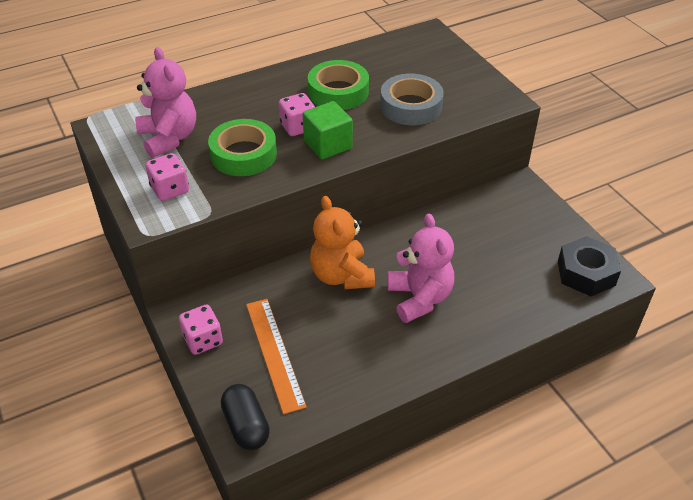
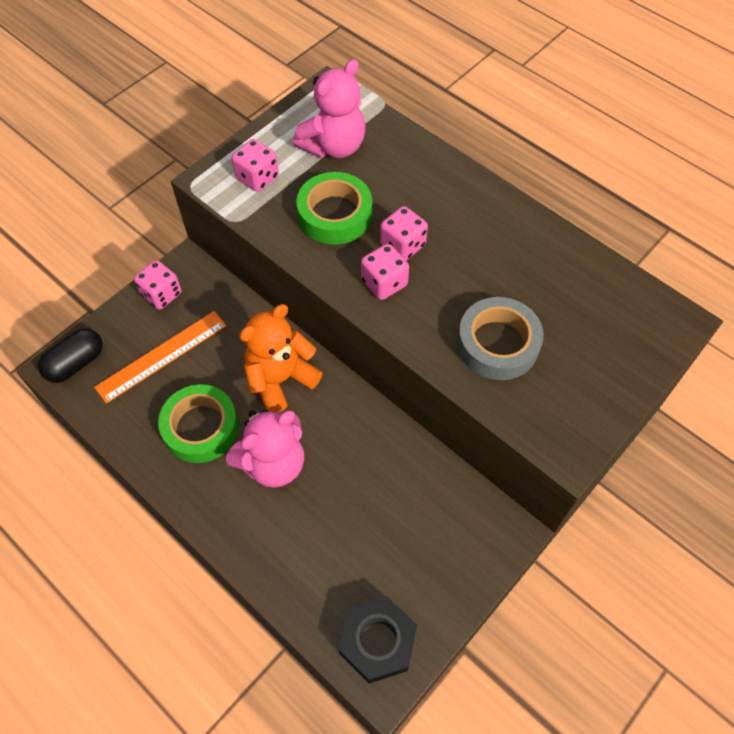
camera: 70 degrees right, 15 degrees up
(328, 144) = (384, 283): green cube -> pink dice
(338, 92) = (488, 261): green tape -> green tape (201, 428)

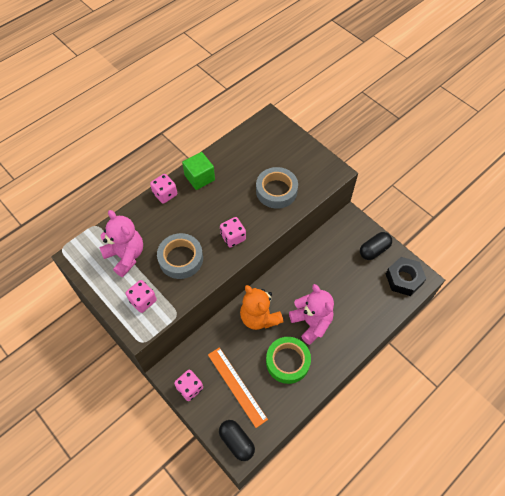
camera: 85 degrees left, 0 degrees up
(335, 215) = (181, 259): green tape -> grey tape
(402, 245) = (208, 226): pink dice -> pink dice (165, 194)
(439, 580) = (374, 250): none -> black capsule
(503, 222) = (199, 178): none -> green cube

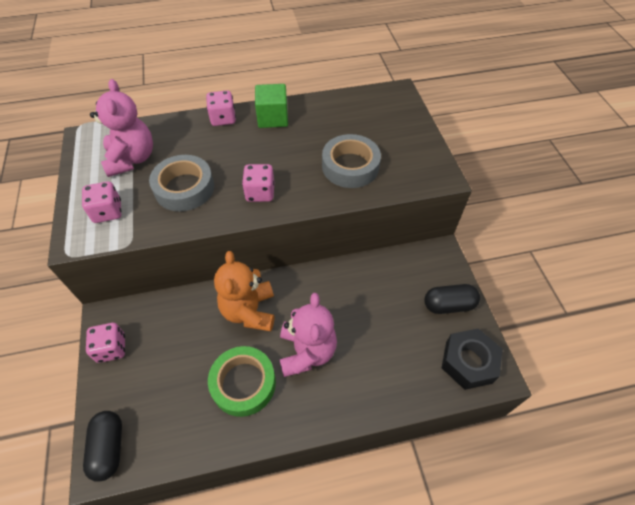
camera: 30 degrees right, 5 degrees down
(237, 386) = (163, 377): orange ruler -> none

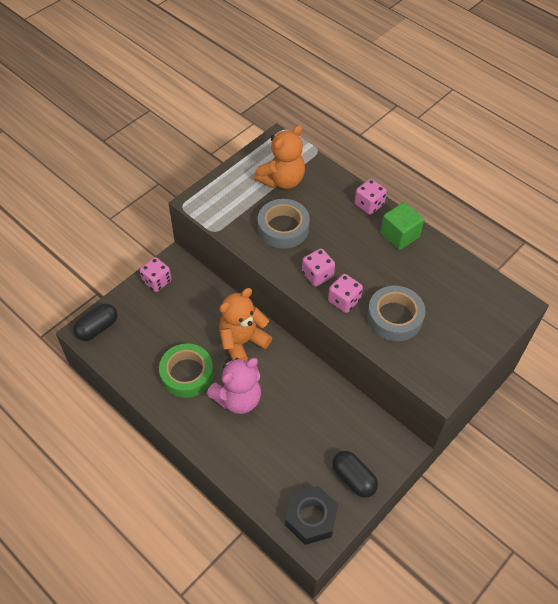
camera: 55 degrees right, 0 degrees up
(108, 212) = (229, 201): pink dice -> pink dice (344, 300)
(132, 159) = (282, 180): pink teddy bear -> orange teddy bear

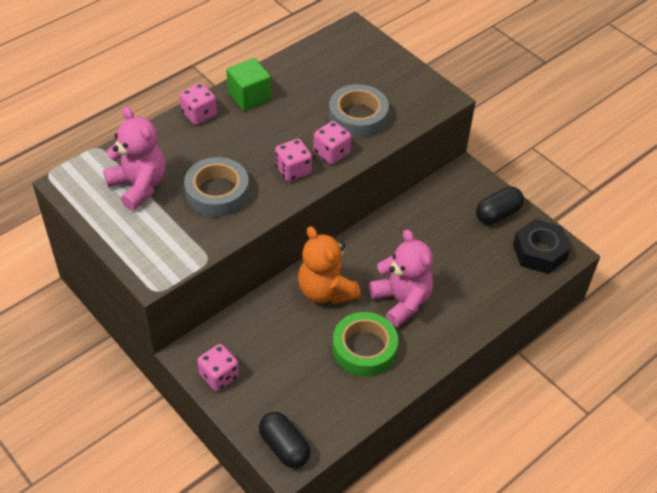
camera: 85 degrees left, 5 degrees down
(282, 180) = (139, 186): orange teddy bear -> pink teddy bear

